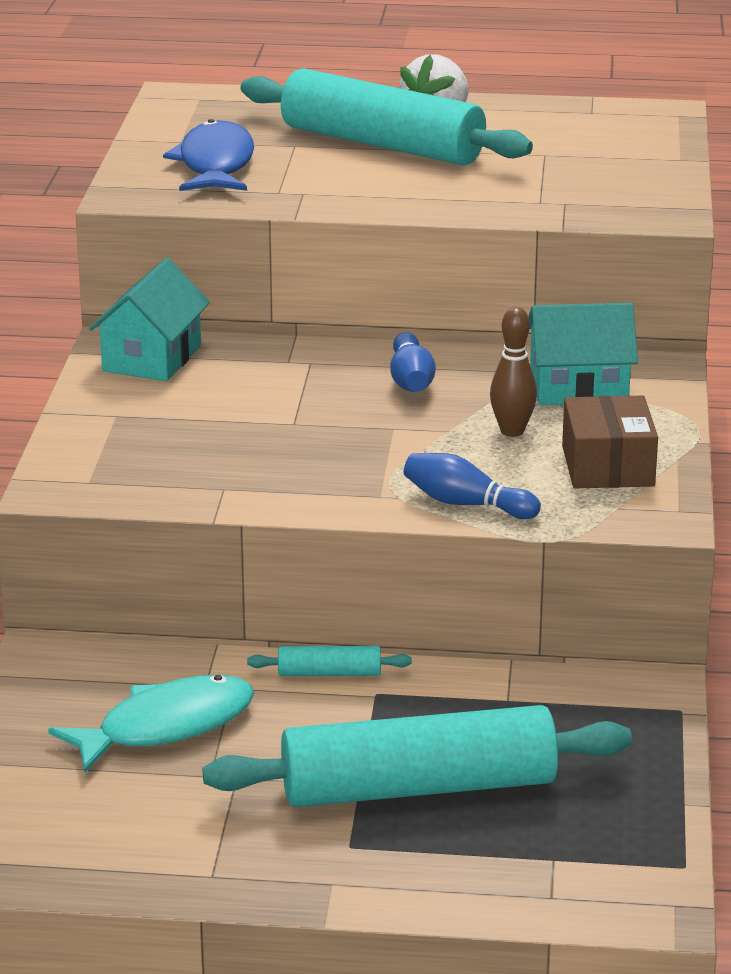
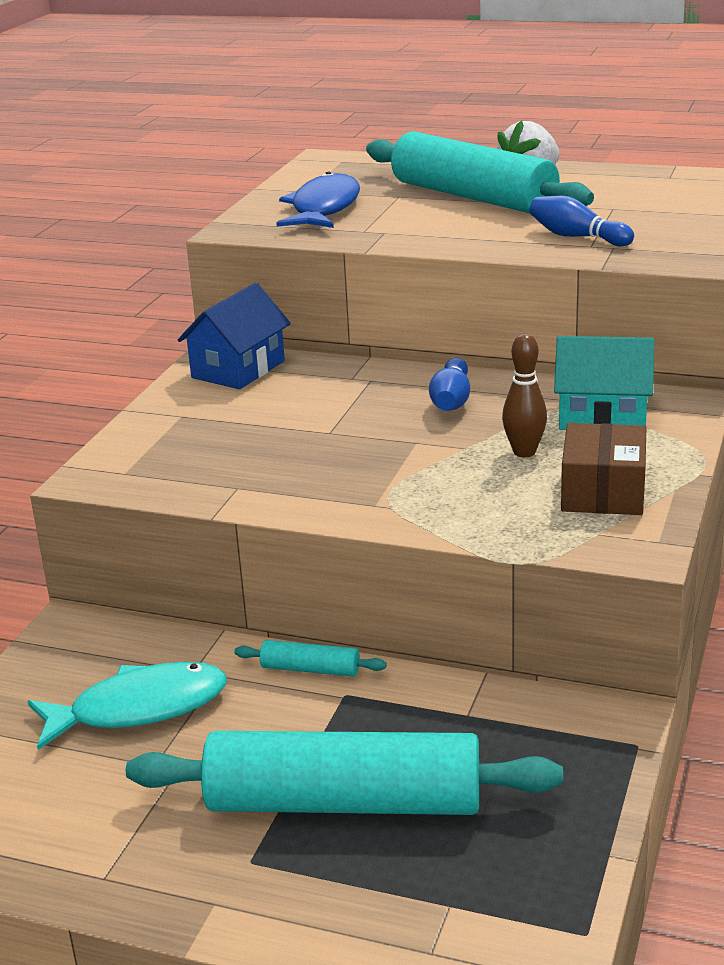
camera: 15 degrees right, 0 degrees up
(152, 358) = (238, 369): turquoise house -> blue house
(466, 504) = (451, 519): blue bowling pin -> blue bowling pin (577, 237)

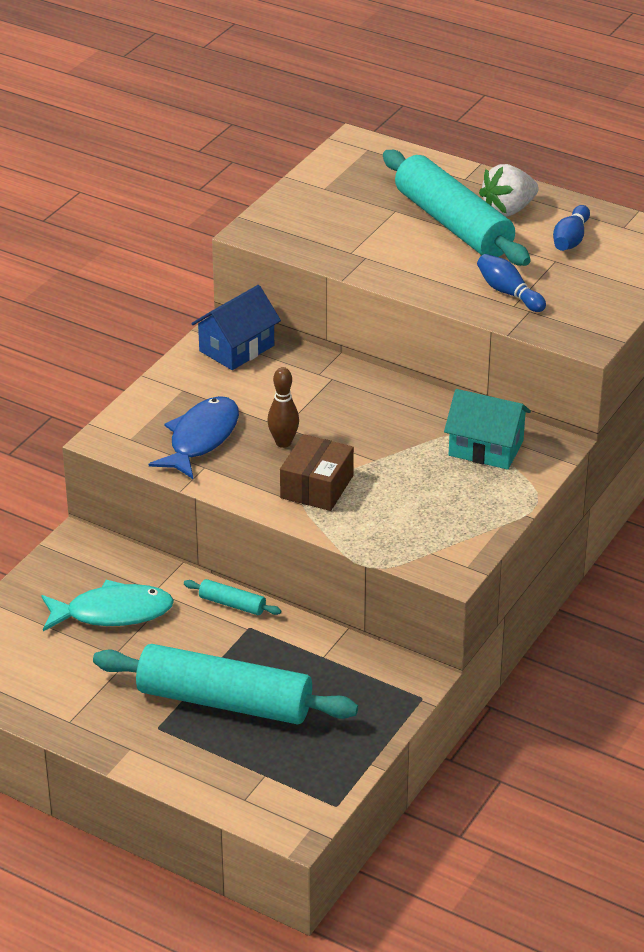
camera: 10 degrees right, 10 degrees up
(324, 208) = (330, 216): blue fish -> blue fish (201, 438)
(451, 400) = (383, 411): blue bowling pin -> blue bowling pin (570, 239)
(524, 452) = (414, 472): brown bowling pin -> brown bowling pin (283, 443)
(603, 492) = (451, 518): brown box -> brown box (317, 487)

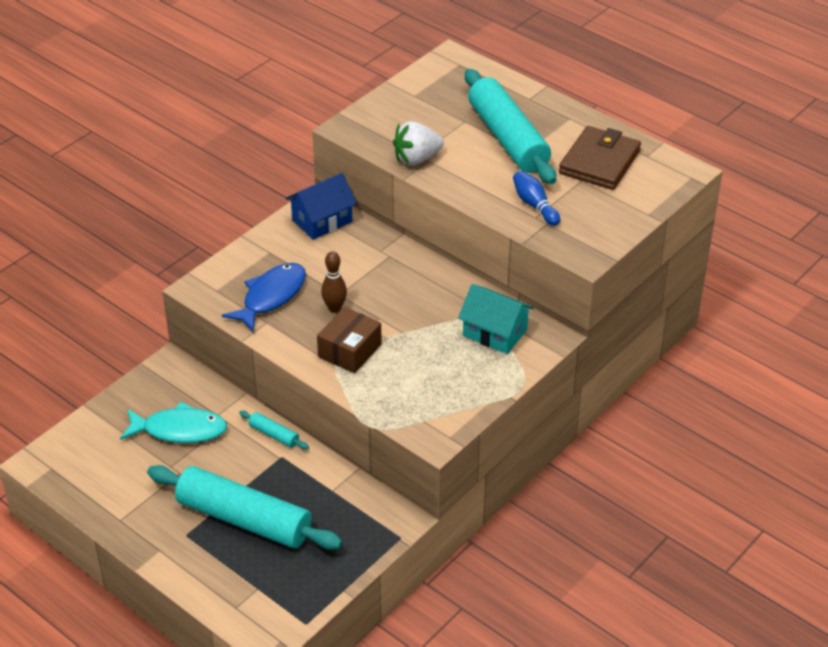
camera: 10 degrees right, 5 degrees up
(508, 210) = (556, 130): white strawberry -> white strawberry (416, 159)
(570, 239) = (599, 162): blue bowling pin -> brown wallet

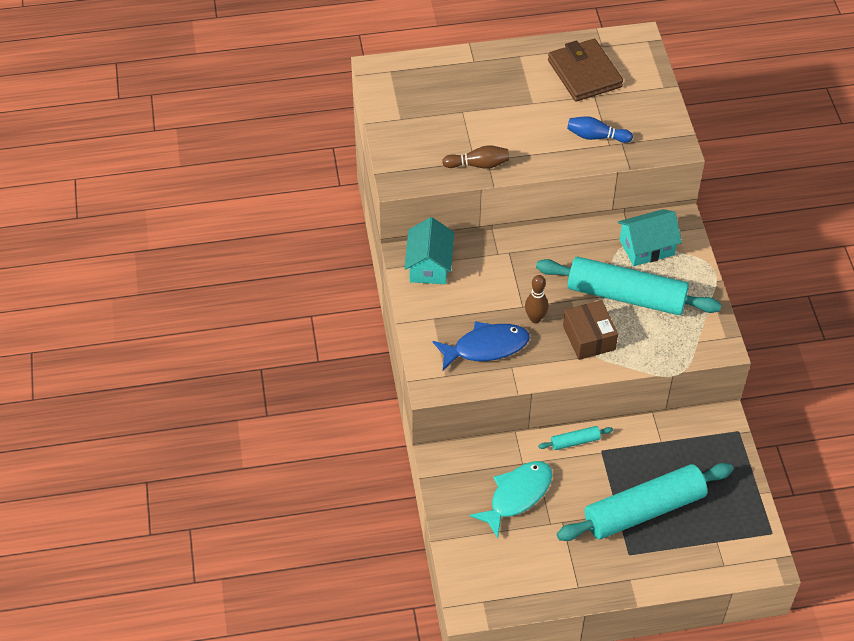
camera: 50 degrees left, 10 degrees up
(271, 297) = (486, 347): blue fish -> blue fish turned 90 degrees clockwise
(322, 220) = (429, 265): blue house -> turquoise house
(416, 159) = (478, 164): white strawberry -> brown bowling pin
(508, 138) = (507, 102): turquoise rolling pin -> turquoise rolling pin (626, 295)

